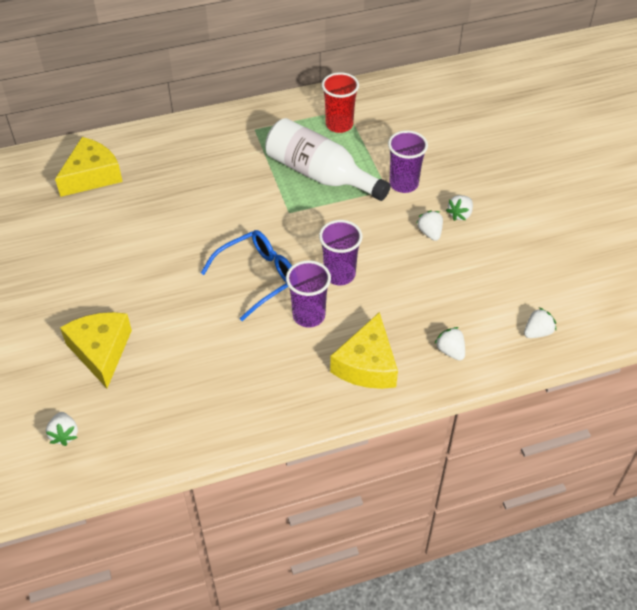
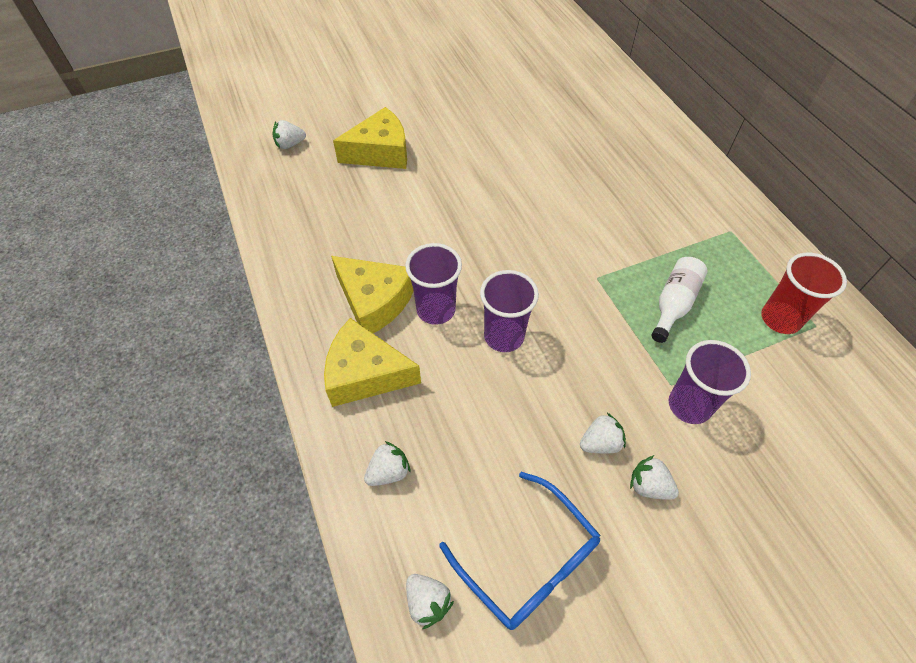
camera: 85 degrees right, 5 degrees up
(92, 176) = (604, 111): yellow cheese -> yellow cheese (374, 301)
(258, 277) = (488, 258): blue glasses -> blue glasses (529, 561)
(320, 174) = (674, 304): white bottle -> white bottle, size x0.56

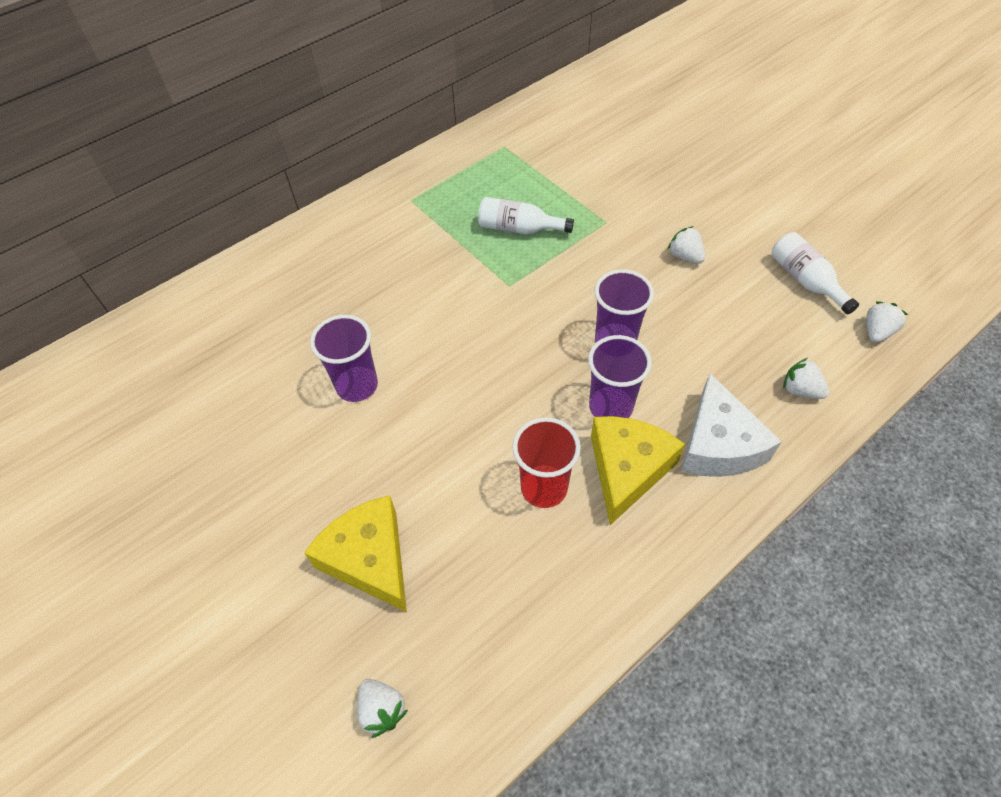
camera: 105 degrees left, 0 degrees up
(365, 374) = (718, 445): yellow cheese -> white cheese
(529, 561) = (805, 280): blue glasses -> white bottle
(649, 486) = (703, 224): white strawberry -> none
(689, 405) = (620, 210): purple cup -> purple cup (357, 386)
(780, 319) = (506, 165): red cup -> red cup (544, 488)

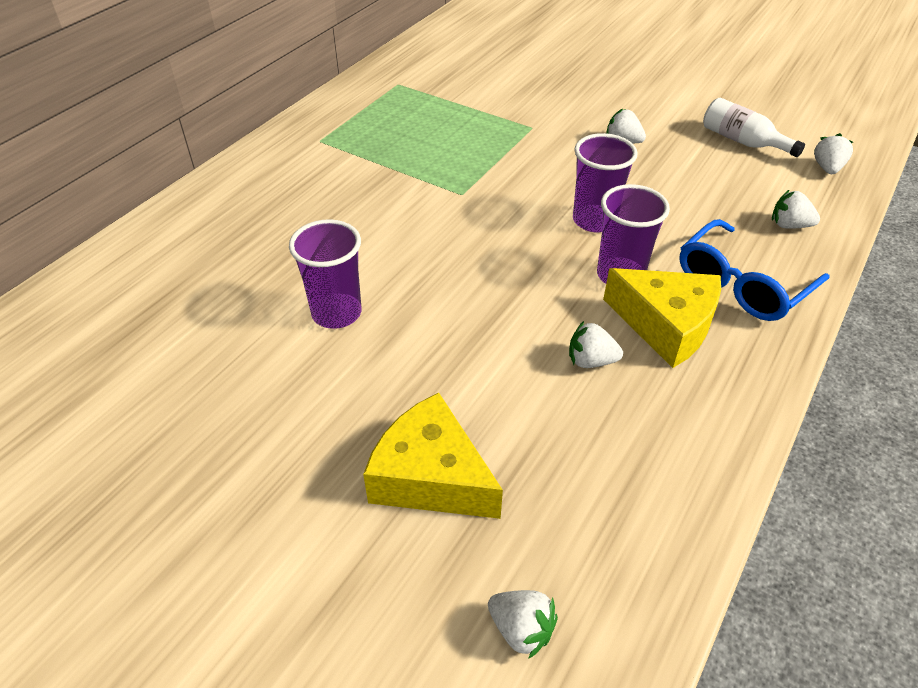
camera: 20 degrees left, 10 degrees down
(519, 228) = (447, 146): white bottle -> none
(544, 488) = (591, 361): red cup -> white strawberry
(627, 469) = (666, 325): yellow cheese -> yellow cheese turned 120 degrees clockwise
(718, 445) = (742, 285): white cheese -> blue glasses

